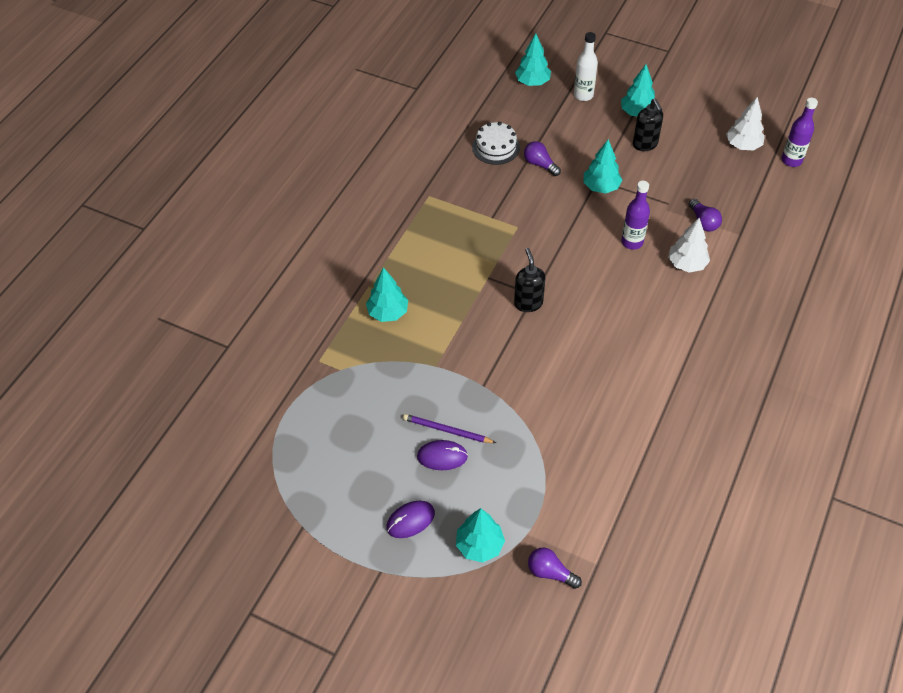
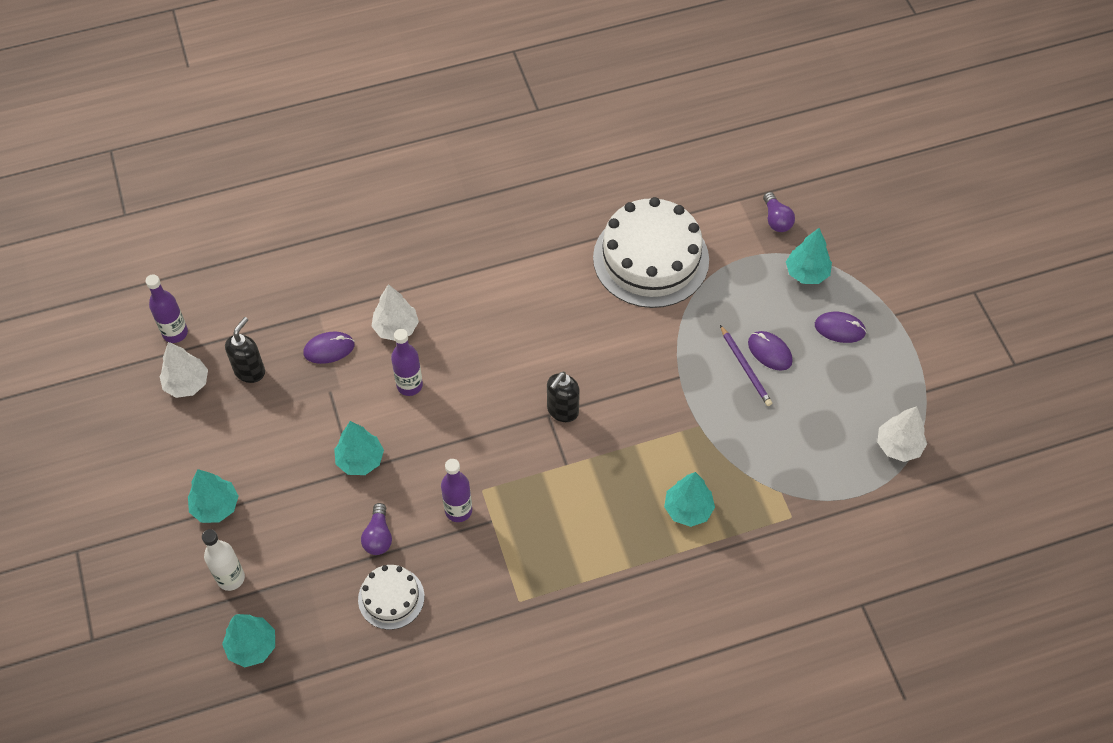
camera: 135 degrees left, 5 degrees up
(288, 466) = (898, 446): none -> white tree
(516, 207) = (458, 510): none -> purple bottle
(600, 451) = (651, 258): none -> white cake
(645, 144) = (261, 466): black soap dispenser -> black soap dispenser (250, 371)
(703, 222) = (329, 349): purple light bulb -> purple mouse

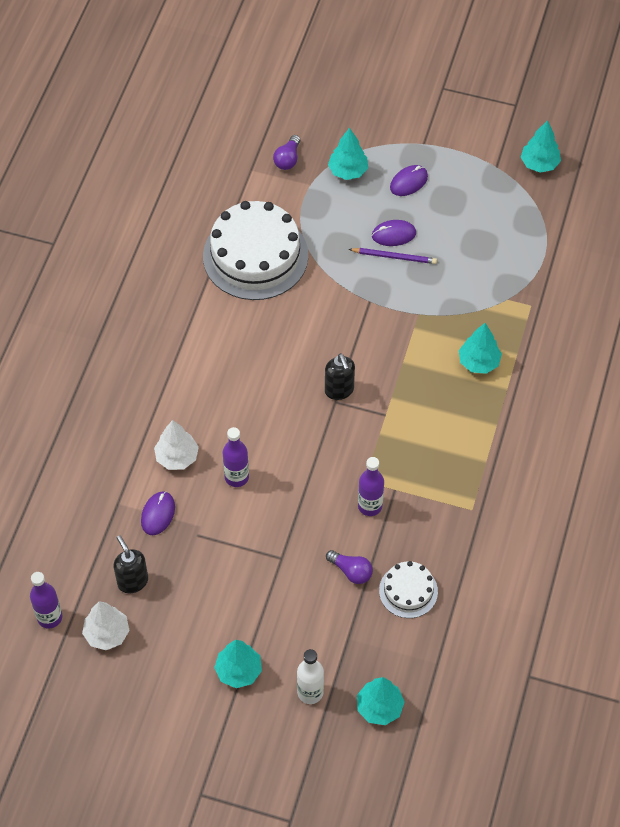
camera: 55 degrees left, 0 degrees up
(360, 460) = (276, 547): turquoise tree -> turquoise tree (539, 164)
(776, 219) = (288, 159): purple light bulb -> purple light bulb turned 90 degrees clockwise
(898, 446) = (525, 210): white tree -> none

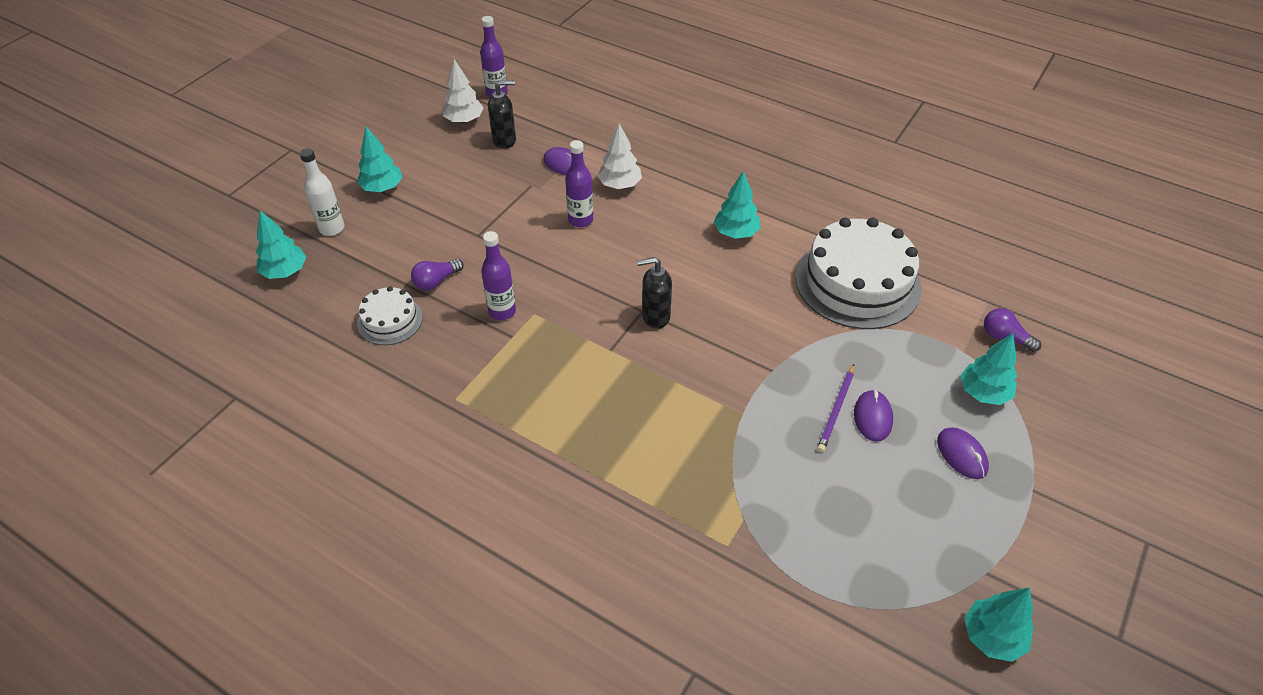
camera: 105 degrees right, 10 degrees down
(478, 362) = (653, 459): turquoise tree -> turquoise tree (736, 233)

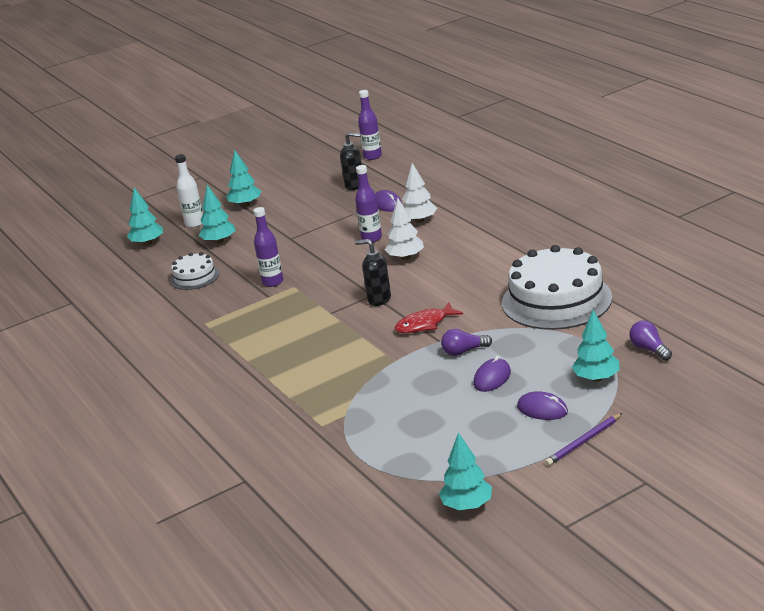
camera: 30 degrees right, 20 degrees down
(436, 281) = (241, 260): purple light bulb -> purple light bulb (464, 351)
(464, 120) = (334, 171): white tree -> white tree (405, 257)
(736, 233) = (485, 259): turquoise tree -> turquoise tree (219, 241)
(737, 347) = (425, 324): none -> red fish
(836, 410) = (467, 370): purple pencil -> purple pencil (583, 442)
(961, 455) = (542, 409): purple mouse -> purple mouse turned 60 degrees counterclockwise

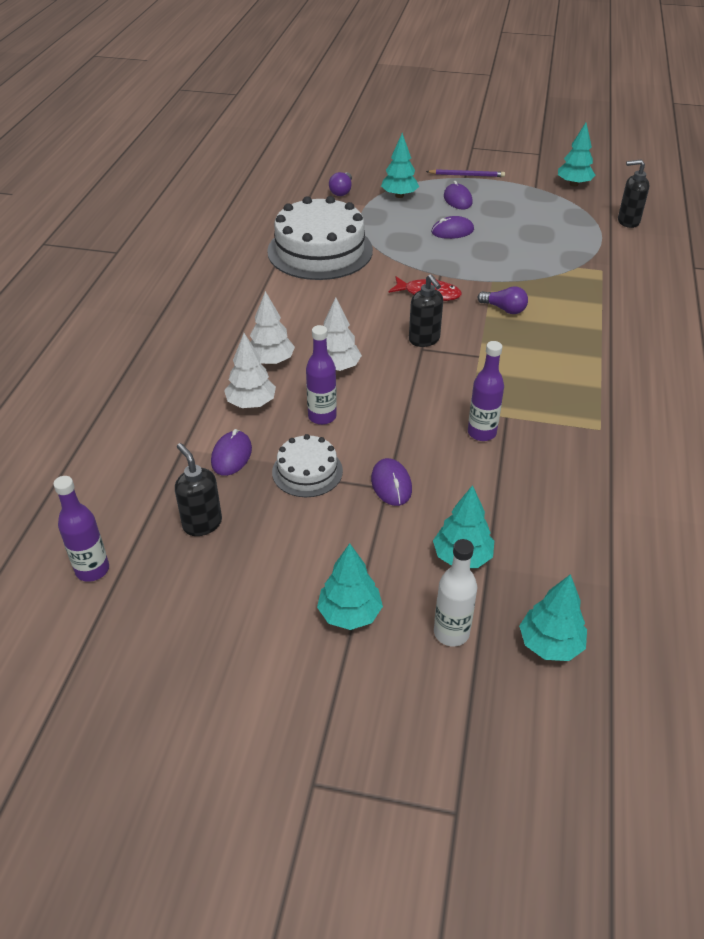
camera: 140 degrees left, 15 degrees up
(194, 277) = (550, 511): white cake -> white cake (307, 471)
(290, 240) = (391, 484): none -> purple mouse
(356, 493) = (628, 221): none -> black soap dispenser
(448, 238) = (271, 361): none -> white tree
(464, 351) = (438, 257): purple light bulb -> purple light bulb (504, 309)

